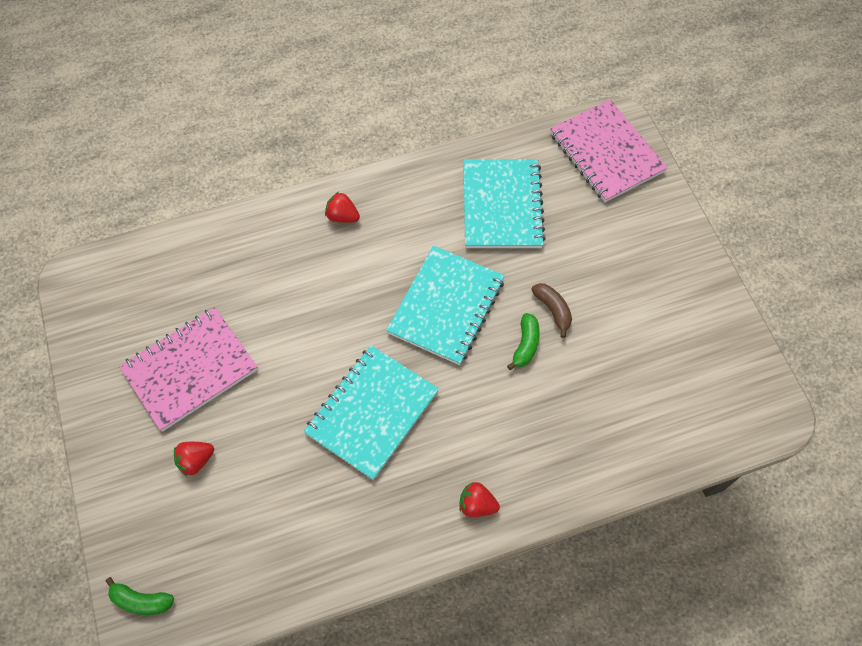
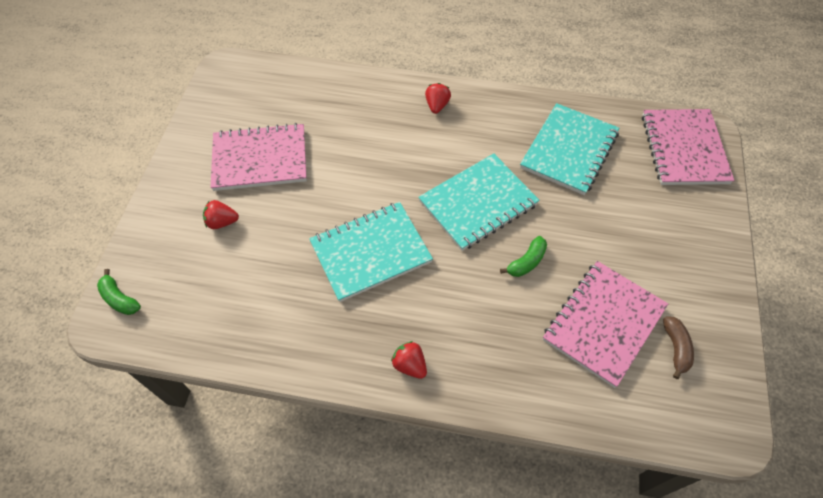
camera: 30 degrees right, 5 degrees down
(342, 216) = (437, 105): red strawberry -> red strawberry turned 45 degrees clockwise
(553, 310) = (566, 246): brown banana -> brown banana (676, 348)
(624, 370) = (603, 323): none -> pink notebook

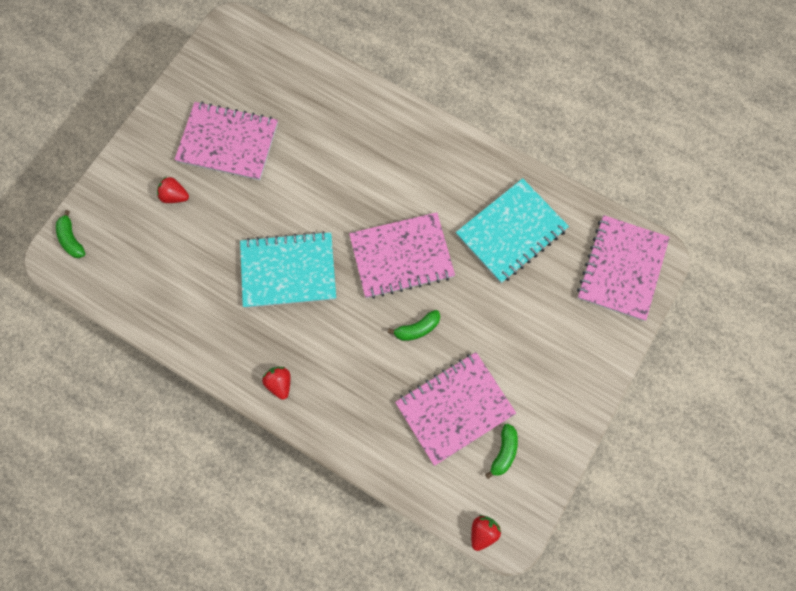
camera: 20 degrees right, 15 degrees up
(437, 105) = (410, 139): red strawberry -> red strawberry (483, 531)
(478, 203) = (401, 257): turquoise notebook -> pink notebook
(676, 348) = (503, 452): brown banana -> green banana

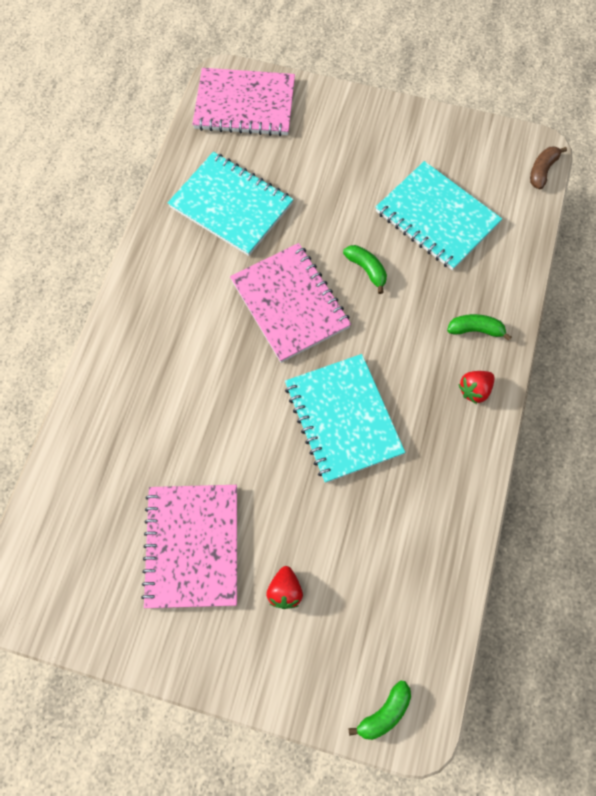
camera: 105 degrees left, 5 degrees down
(454, 408) = (436, 218): pink notebook -> turquoise notebook
(483, 531) = (542, 170): red strawberry -> brown banana
(503, 452) = (462, 168): green banana -> green banana (475, 330)

